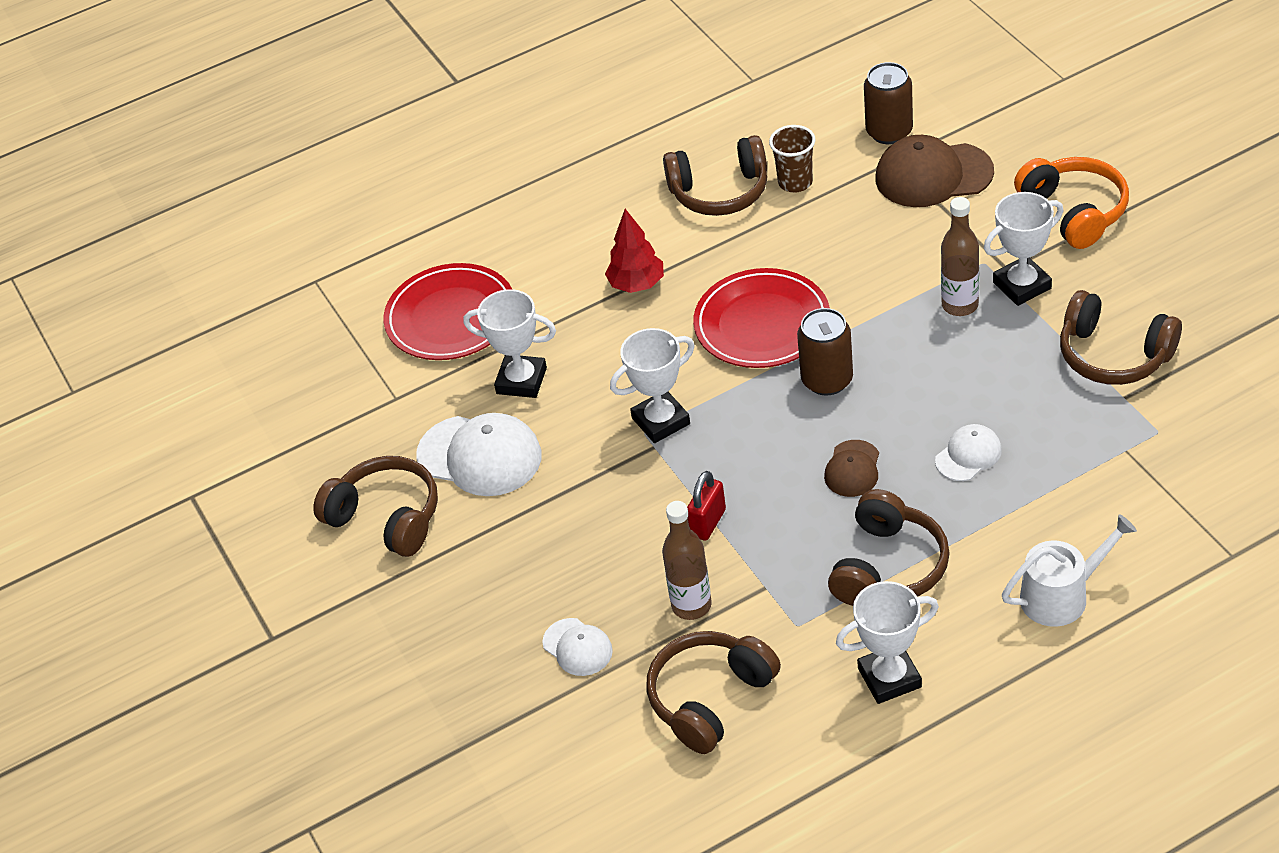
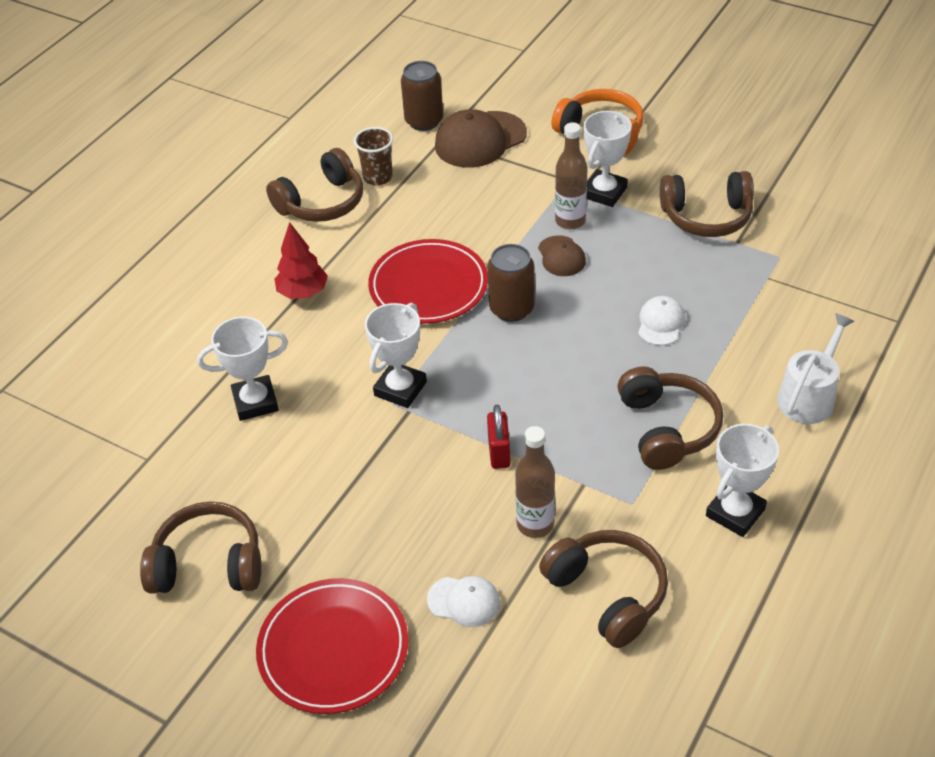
camera: 35 degrees left, 0 degrees up
(451, 317) = (154, 374): red plate -> red plate (333, 649)
(480, 456) = (260, 477): white cap -> none
(710, 698) = (608, 593): brown headphones -> brown headphones turned 135 degrees clockwise
(852, 469) = (582, 366): brown cap -> brown cap (561, 256)

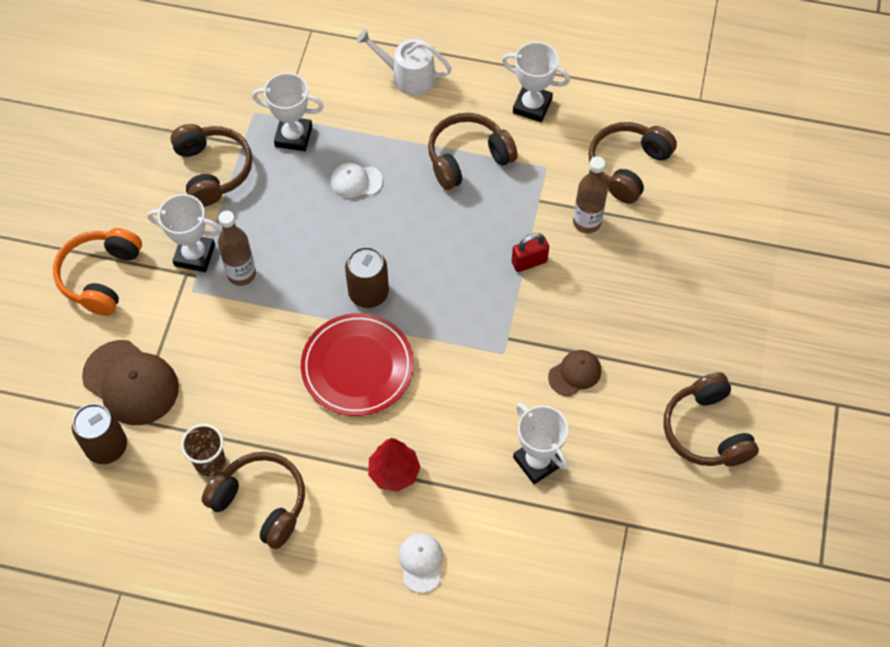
camera: 110 degrees left, 15 degrees up
(333, 649) = (738, 319): red plate -> none
(400, 389) = (486, 352): white trophy -> white trophy (293, 136)
(464, 601) = (668, 250): white cap -> white cap (421, 562)
(561, 256) = (292, 270): brown cap -> brown cap (575, 374)

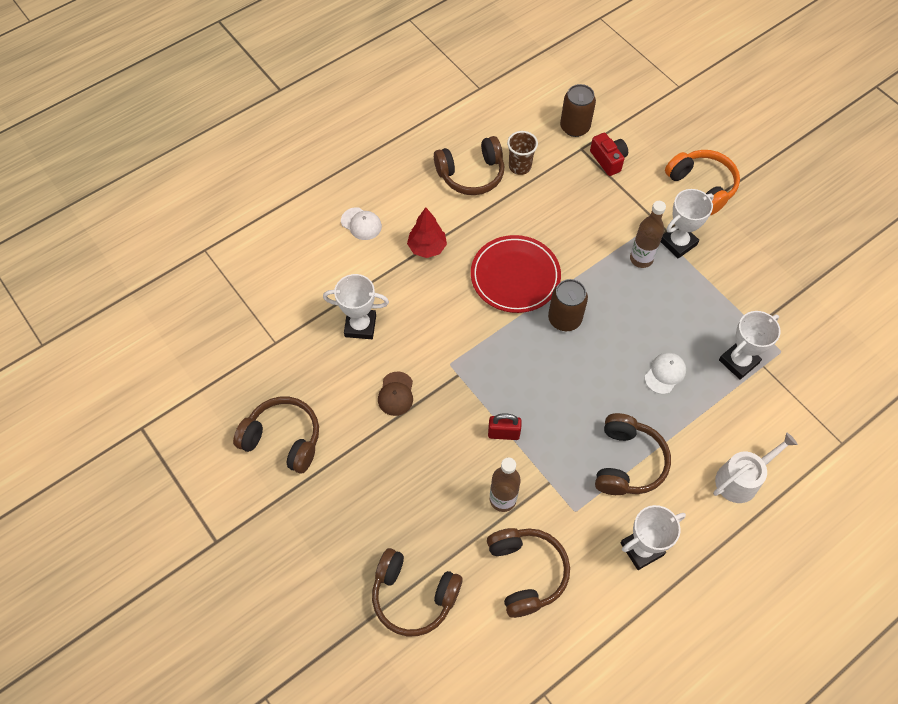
camera: 130 degrees right, 0 degrees up
(131, 383) = (608, 160): brown cap -> red camera
(213, 170) = (744, 294): brown headphones -> brown headphones (413, 596)
(529, 262) = (503, 433): red padlock -> red padlock turned 75 degrees clockwise

